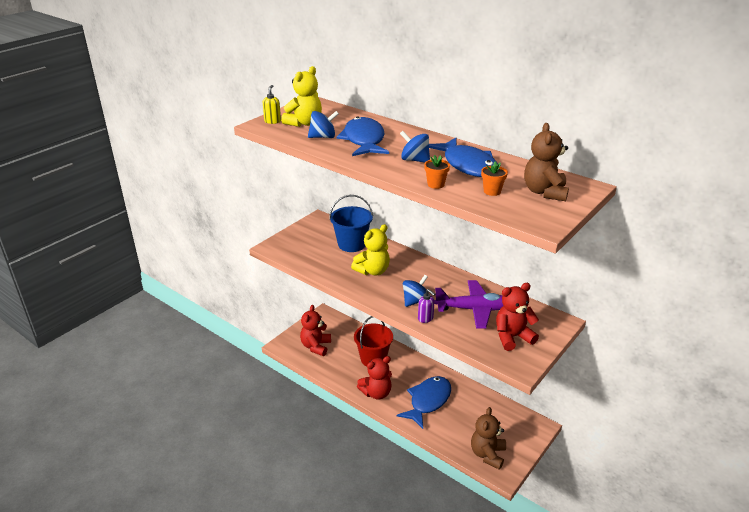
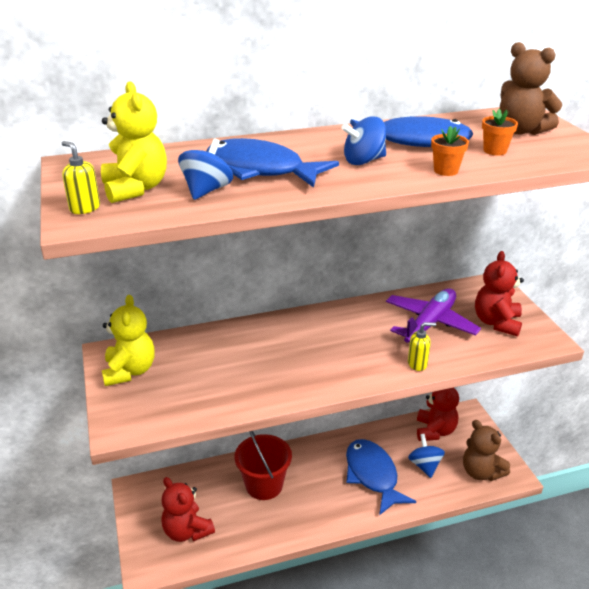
camera: 55 degrees left, 0 degrees up
(351, 244) = (205, 351): blue bucket -> none
(373, 271) = (283, 360): yellow teddy bear -> yellow teddy bear (130, 371)
(376, 393) = (323, 514): red teddy bear -> red teddy bear (435, 431)
(415, 301) = (377, 356): blue spinning top -> blue spinning top (425, 465)
(425, 318) = (417, 364): purple soap dispenser -> yellow soap dispenser

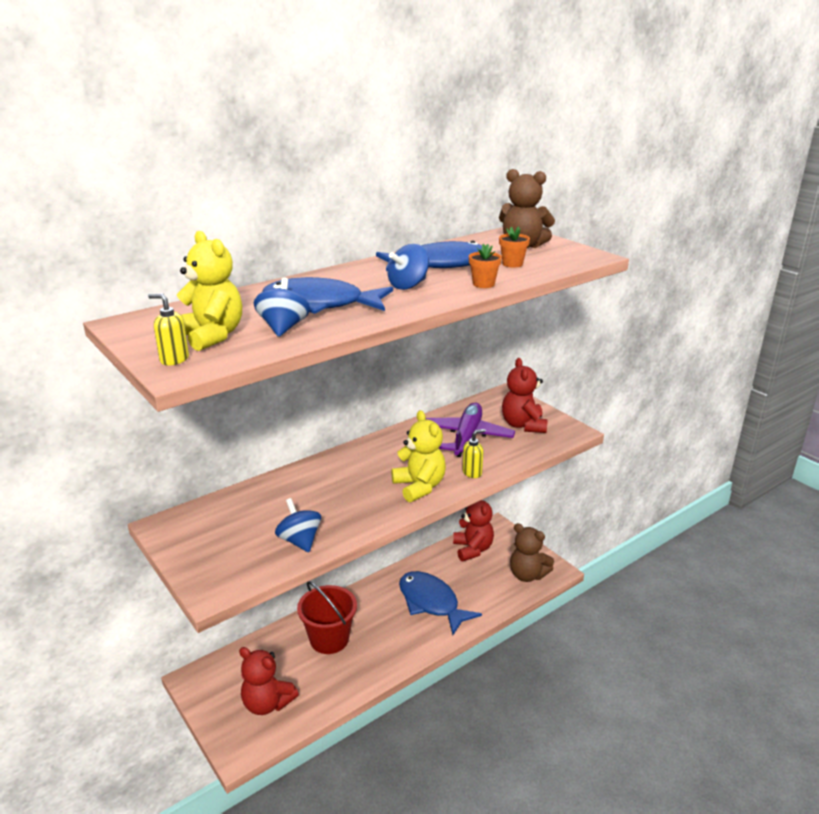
camera: 20 degrees left, 5 degrees down
(130, 371) = (196, 537): yellow teddy bear -> yellow teddy bear (419, 487)
(425, 465) = (475, 582): blue spinning top -> blue spinning top (300, 541)

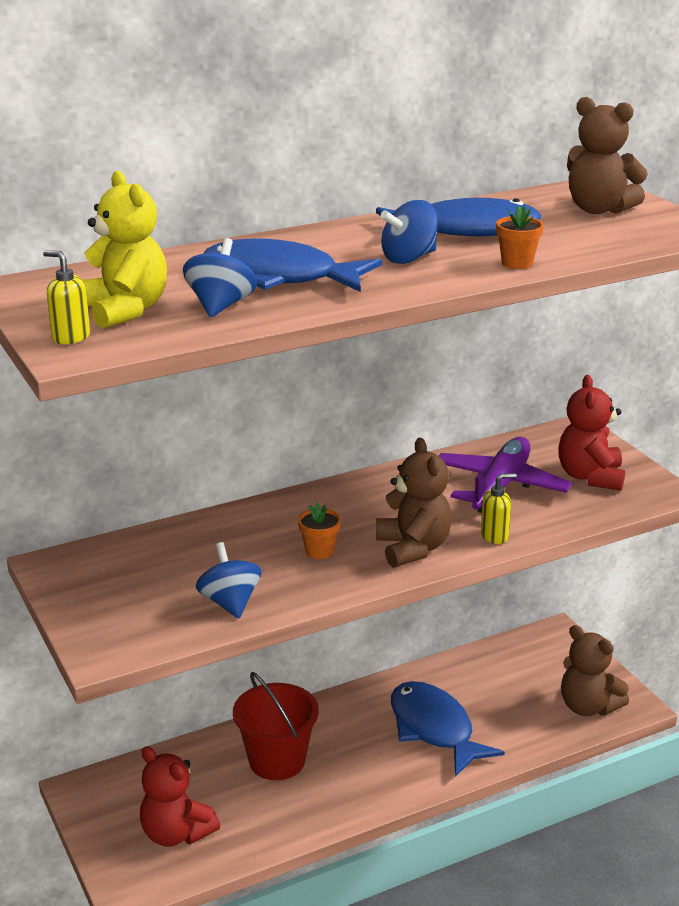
camera: 10 degrees right, 0 degrees up
(419, 487) = (413, 548): yellow teddy bear -> brown teddy bear
(472, 549) = (512, 661): red teddy bear -> none
(512, 264) = (571, 236): orange flower pot -> orange flower pot (319, 551)

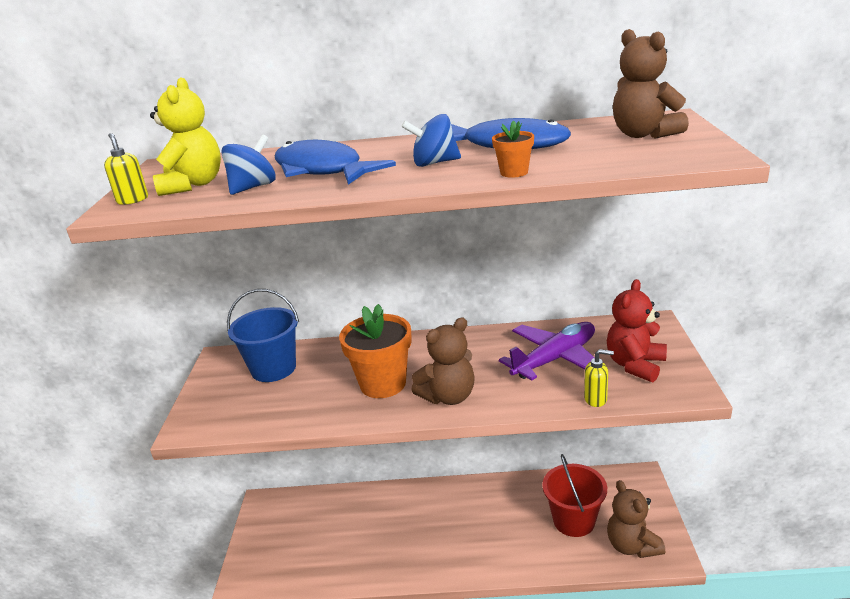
camera: 30 degrees right, 0 degrees up
(150, 563) = (273, 368): none -> blue bucket
(176, 833) = (292, 552): red teddy bear -> none
(230, 603) = (292, 410): blue spinning top -> none
(277, 760) = (385, 519): red bucket -> red bucket (574, 520)
(319, 551) = (383, 384): orange flower pot -> orange flower pot, size x2.15
(413, 548) = (448, 396): brown teddy bear -> brown teddy bear turned 45 degrees clockwise
(434, 729) = (504, 528): blue fish -> none
(495, 536) = (517, 400): yellow soap dispenser -> yellow soap dispenser (596, 399)

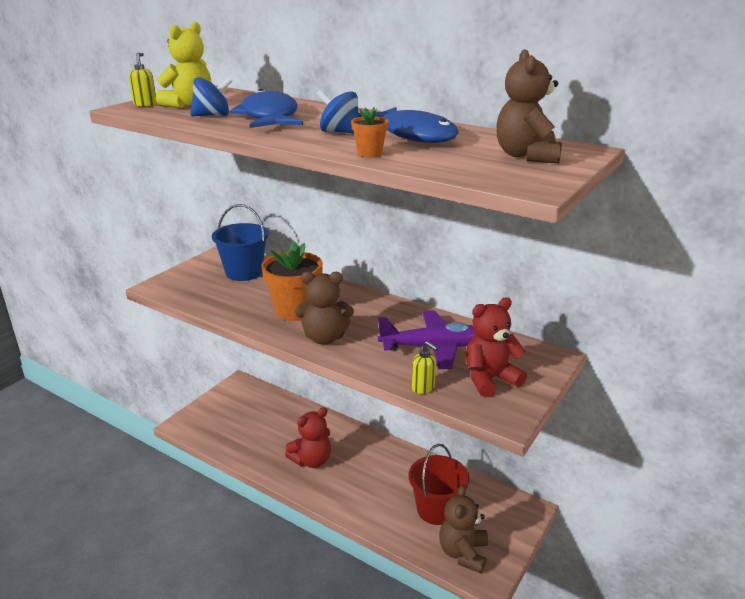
camera: 30 degrees right, 0 degrees up
(420, 540) = (311, 460): none -> red teddy bear

